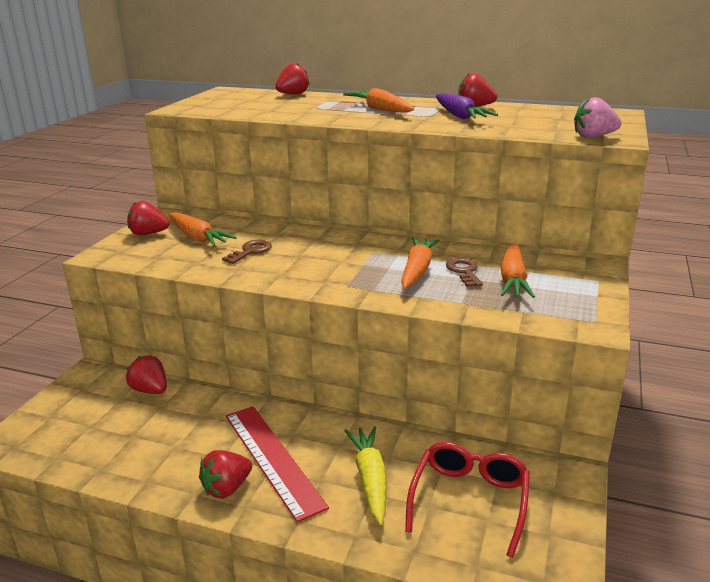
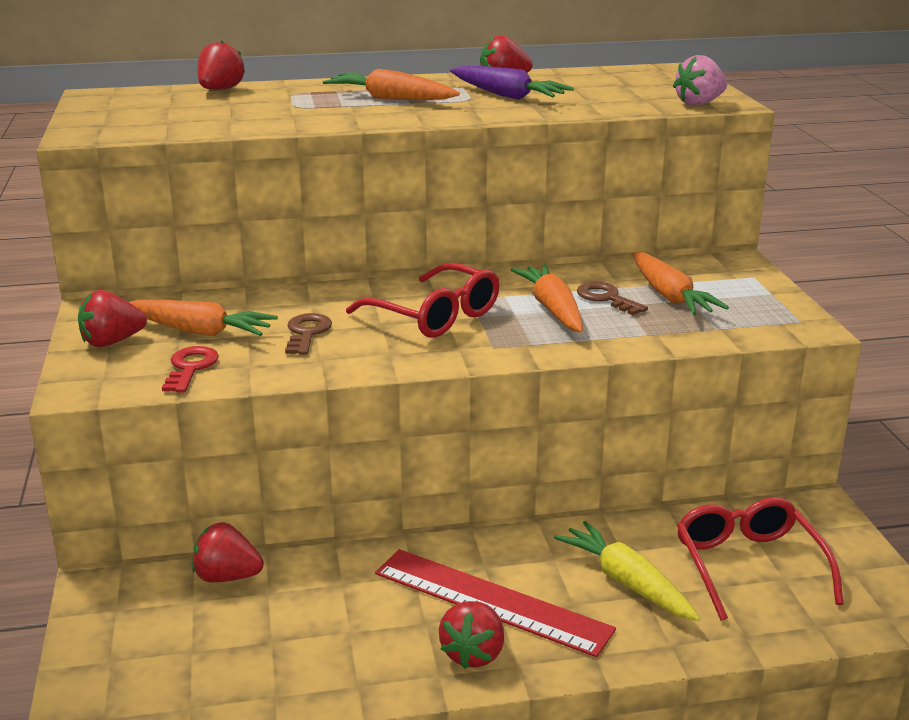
camera: 30 degrees left, 0 degrees up
(165, 256) = (190, 368): none -> red key
(337, 258) = (435, 316): none -> red glasses

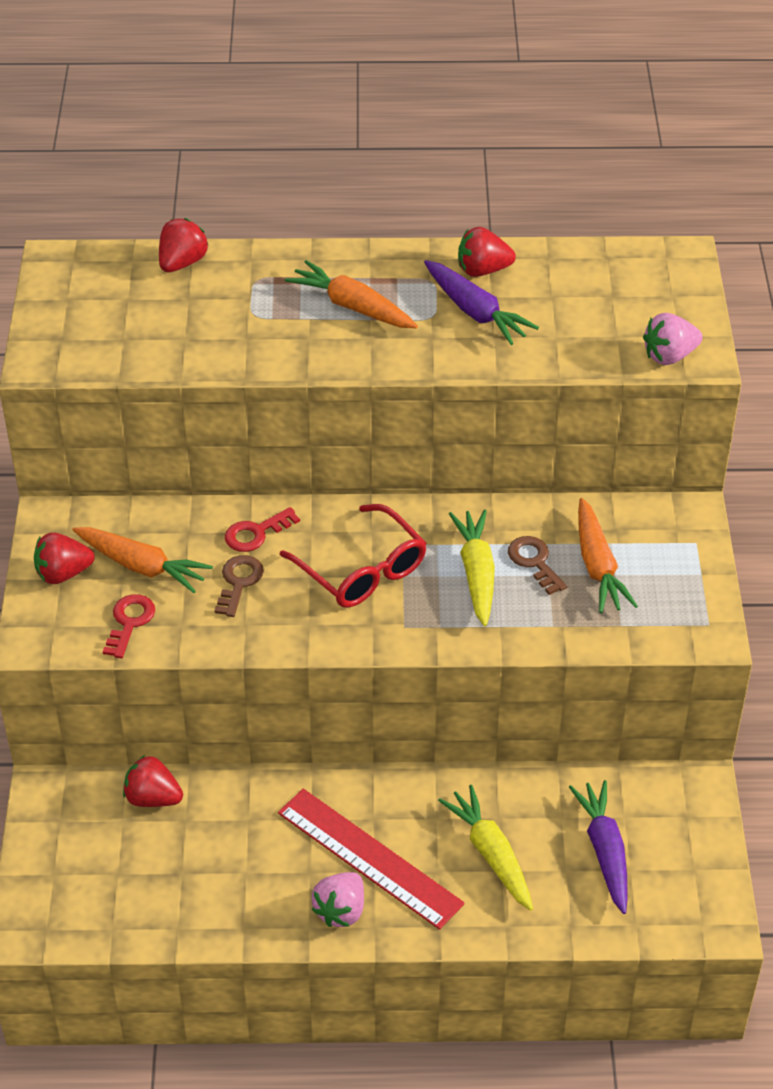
camera: 10 degrees right, 20 degrees up
(317, 302) = (256, 533): none -> red key
(473, 654) = (341, 911): red strawberry -> pink strawberry
(552, 309) = (476, 573): orange carrot -> yellow carrot
(748, 565) = (604, 851): red glasses -> purple carrot

